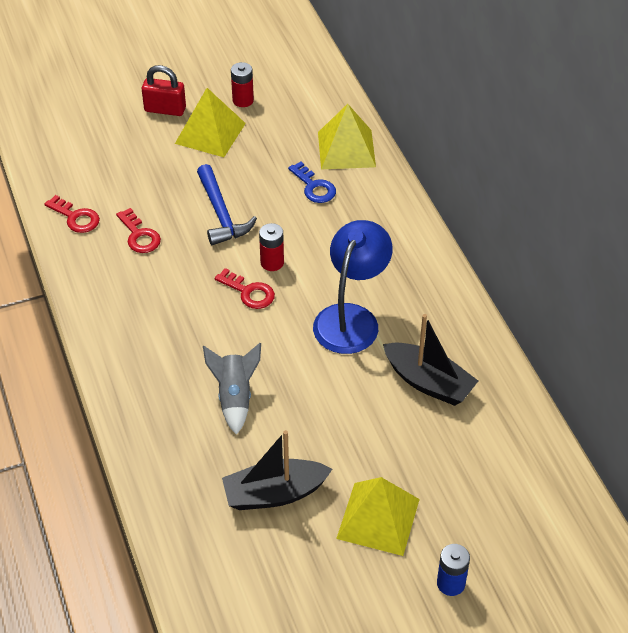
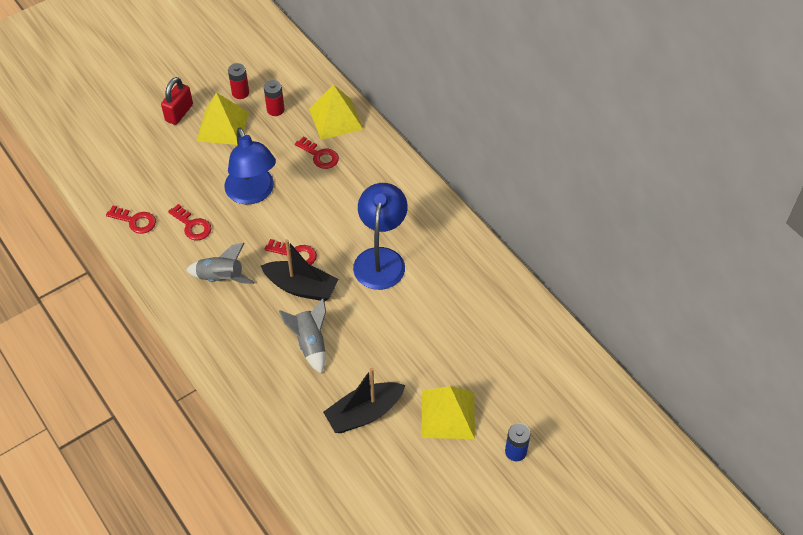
camera: 15 degrees left, 5 degrees up
(153, 301) = (221, 278): none -> grey rocket
(165, 109) = (179, 113): red padlock -> red padlock turned 60 degrees counterclockwise
(221, 214) = (253, 194): blue hammer -> blue lamp
(272, 262) = (305, 226): red battery -> red battery (275, 110)
(314, 187) = (320, 155): blue key -> red key
(428, 382) = (454, 298): black boat -> black boat (301, 287)

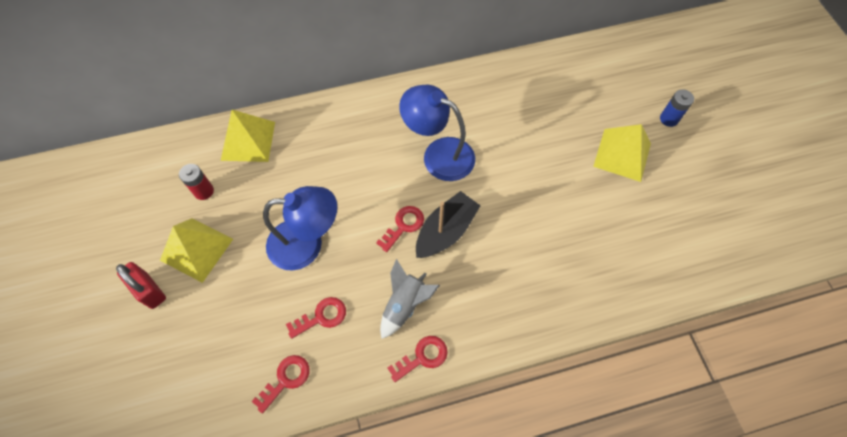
camera: 70 degrees left, 10 degrees up
(240, 93) = (159, 218): red battery -> none
(310, 343) = (514, 242): grey rocket -> none
(320, 155) = (288, 168): red key -> red key (422, 357)
(364, 413) = (605, 219): black boat -> none

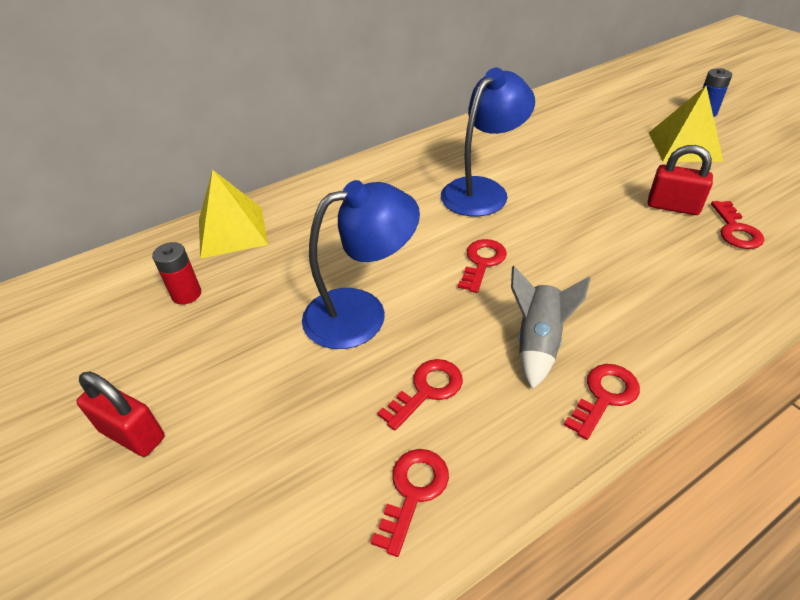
camera: 15 degrees left, 20 degrees down
(197, 249) = (197, 361): yellow pyramid -> none
(438, 154) = (482, 190): blue lamp -> blue lamp turned 120 degrees clockwise
(446, 231) = (539, 254): black boat -> none
(568, 217) = (673, 206): none -> red padlock
(598, 254) = (735, 230): none -> red key

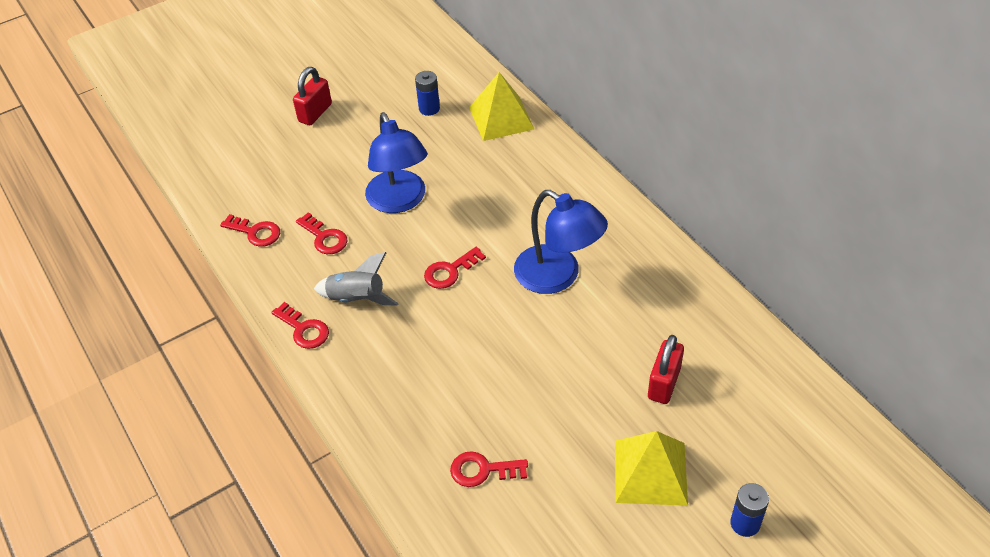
camera: 90 degrees right, 5 degrees up
(186, 294) = (429, 109): red battery -> blue battery
(482, 262) = (450, 271): red key -> red key turned 120 degrees clockwise
(673, 206) = (525, 427): red padlock -> red padlock (664, 383)

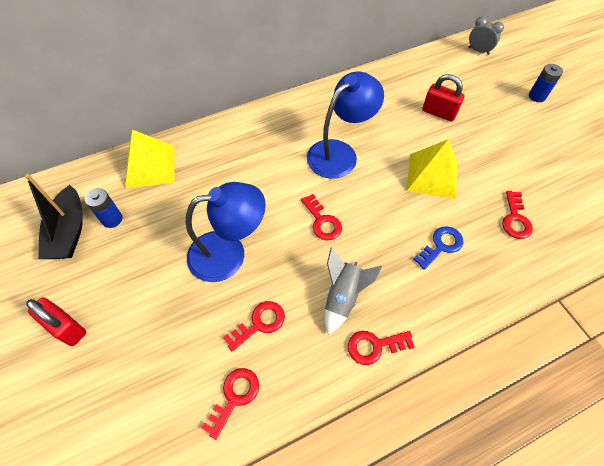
camera: 85 degrees left, 10 degrees up
(304, 329) = (374, 346): red key -> red key turned 150 degrees counterclockwise
(411, 85) = (69, 232): none -> black boat
(431, 386) = (441, 245): none -> blue key
(650, 472) = (507, 130): yellow pyramid -> yellow pyramid (432, 175)
(837, 441) = (478, 51): none -> grey clock

